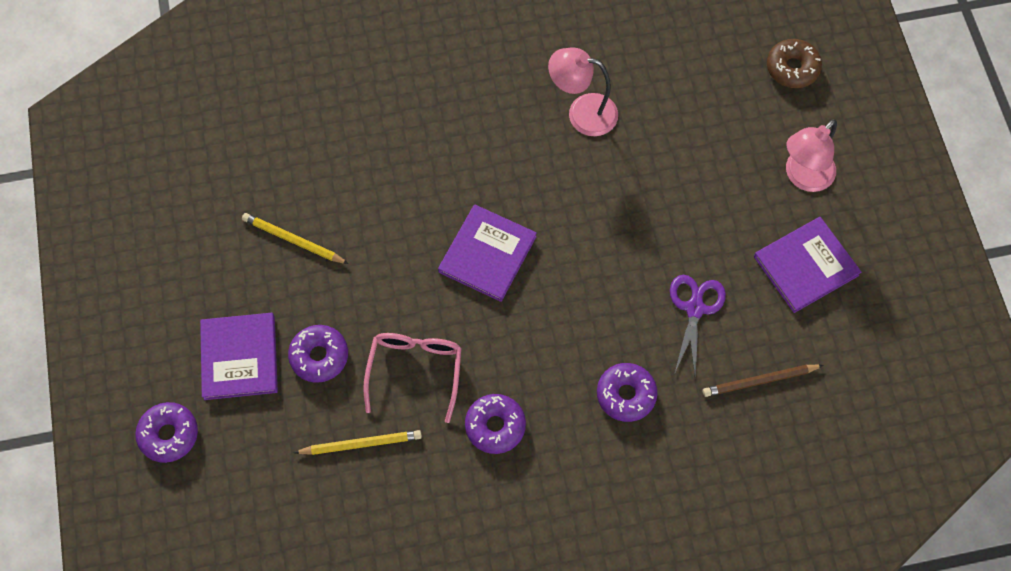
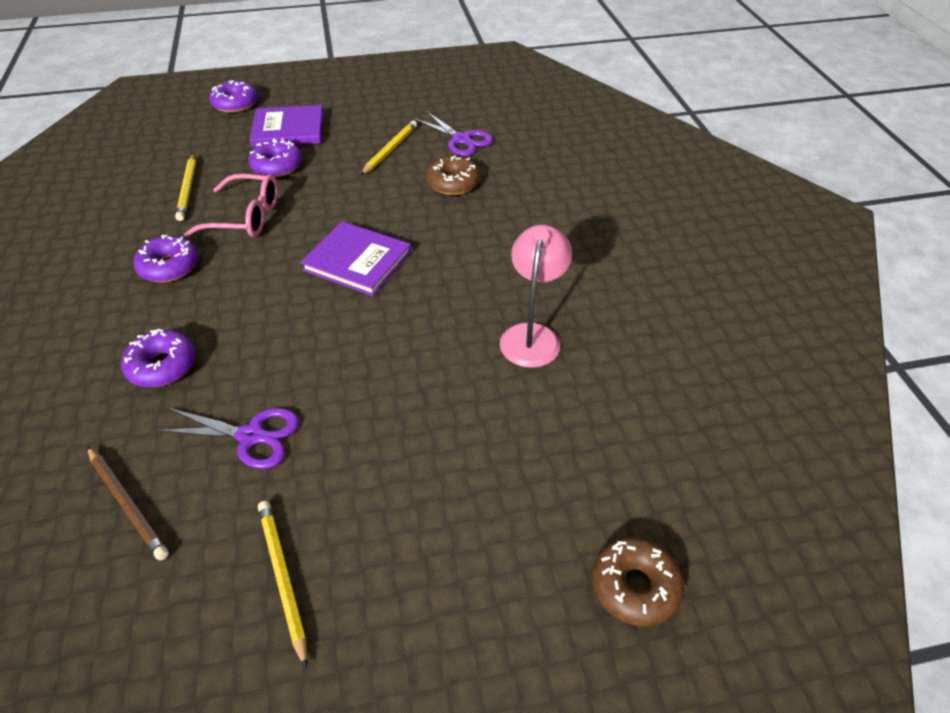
camera: 90 degrees right, 20 degrees down
(277, 168) = (461, 140): none -> purple scissors
(362, 175) = (453, 183): none -> brown donut
(760, 381) = (127, 504): brown pencil -> brown pencil turned 150 degrees clockwise
(803, 177) = (434, 587): pink lamp -> none
(805, 266) = (283, 578): purple book -> yellow pencil

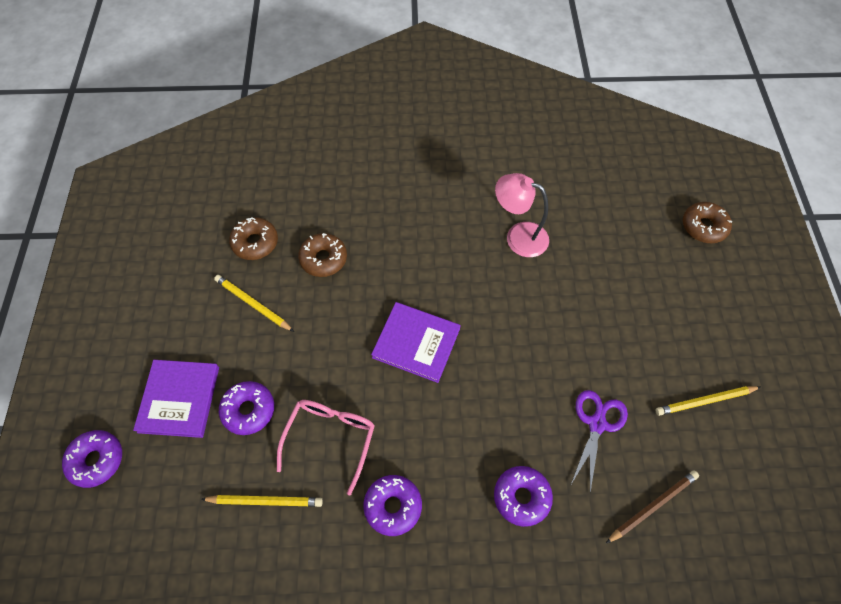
camera: 80 degrees left, 15 degrees up
(357, 261) = (416, 343): purple book -> purple book turned 75 degrees clockwise
(461, 140) = (255, 243): purple scissors -> brown donut

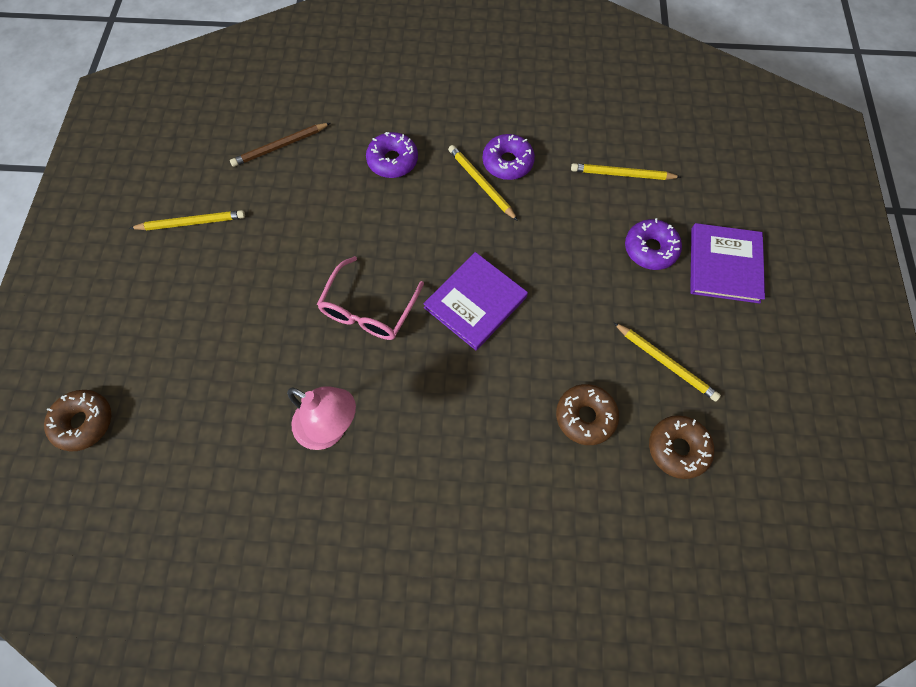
camera: 175 degrees left, 5 degrees up
(96, 460) = (789, 217): purple donut -> none
(330, 438) = (566, 218): pink glasses -> pink glasses (368, 309)
(416, 343) = (475, 302): purple book -> purple book turned 75 degrees counterclockwise
(420, 474) = (481, 183): none -> yellow pencil
(597, 423) = (305, 211): purple scissors -> none

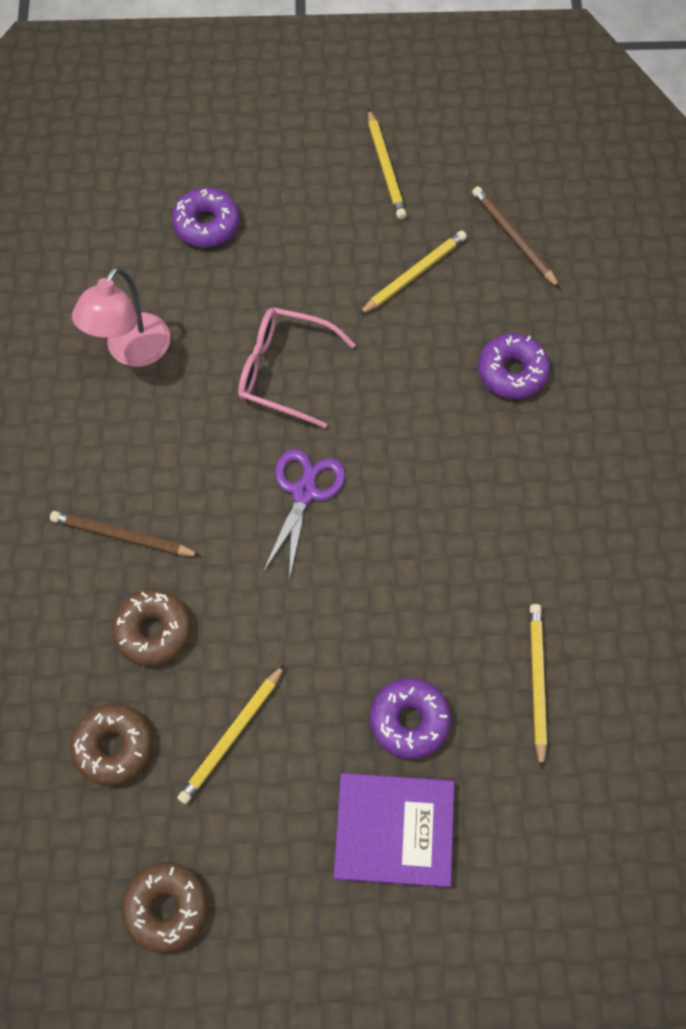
camera: 85 degrees right, 0 degrees up
(84, 422) = (134, 126): brown donut -> brown donut (166, 907)
(475, 302) = (304, 492): purple book -> purple scissors
(481, 183) = (490, 486): yellow pencil -> yellow pencil (414, 274)
(504, 439) = (123, 536): none -> brown pencil
(507, 162) = (533, 519): purple donut -> purple donut (207, 224)

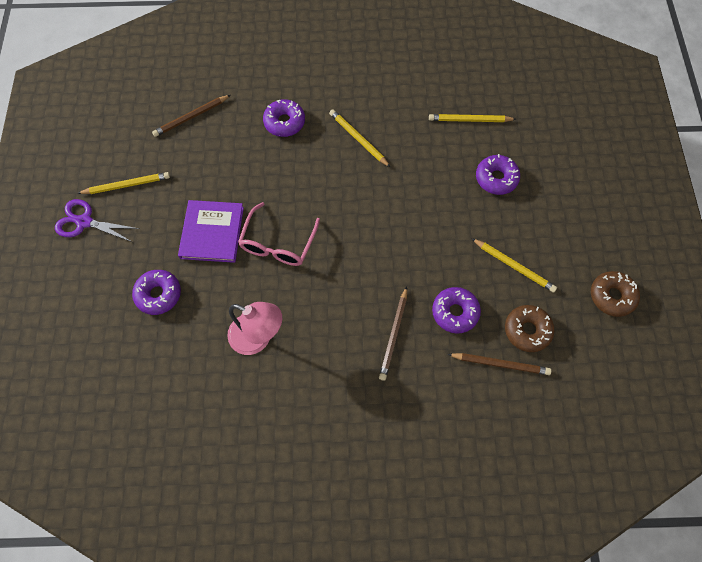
camera: 90 degrees left, 0 degrees up
(61, 696) = (500, 364): none -> brown pencil
(153, 631) = (455, 312): brown donut -> purple donut
(304, 492) = (362, 231): purple scissors -> purple scissors (84, 222)
(394, 830) = (555, 186): purple book -> purple book (212, 232)
(414, 274) = (212, 170): yellow pencil -> yellow pencil (358, 139)

